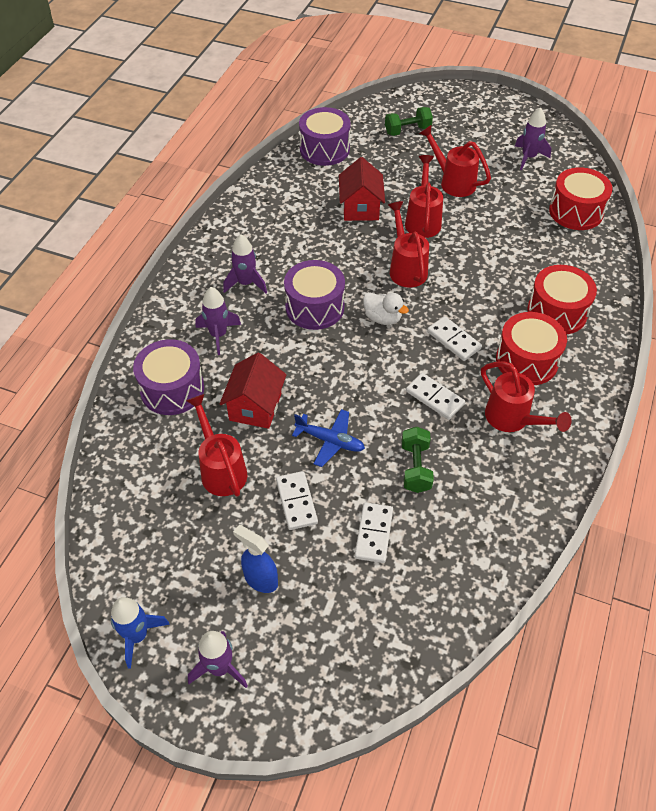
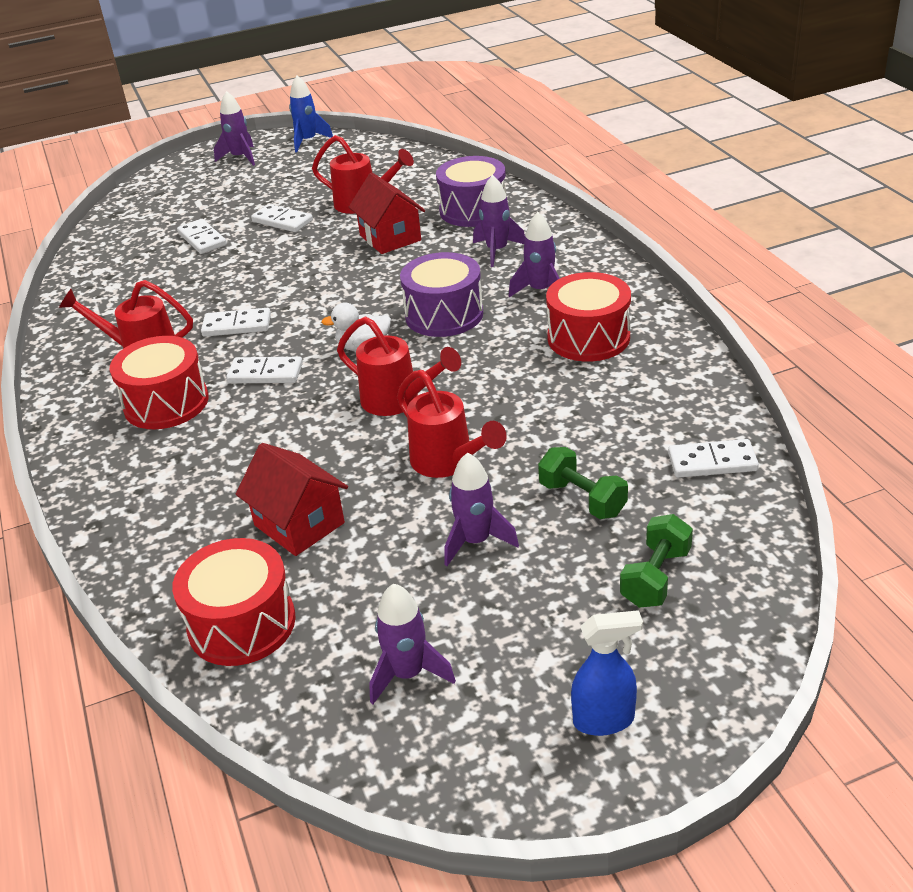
camera: 140 degrees right, 15 degrees down
(260, 579) = (260, 188): blue spray bottle -> blue spray bottle (604, 720)
(324, 149) = (712, 462): purple drum -> white domino
(330, 441) = (299, 256): blue plane -> none
(360, 208) = (544, 425): red house -> red house (299, 524)
(415, 467) = (206, 281): green dumbbell -> green dumbbell (582, 499)
(453, 182) = (475, 541): red watering can -> purple rocket
(557, 312) = (166, 468): red drum -> red drum (588, 337)

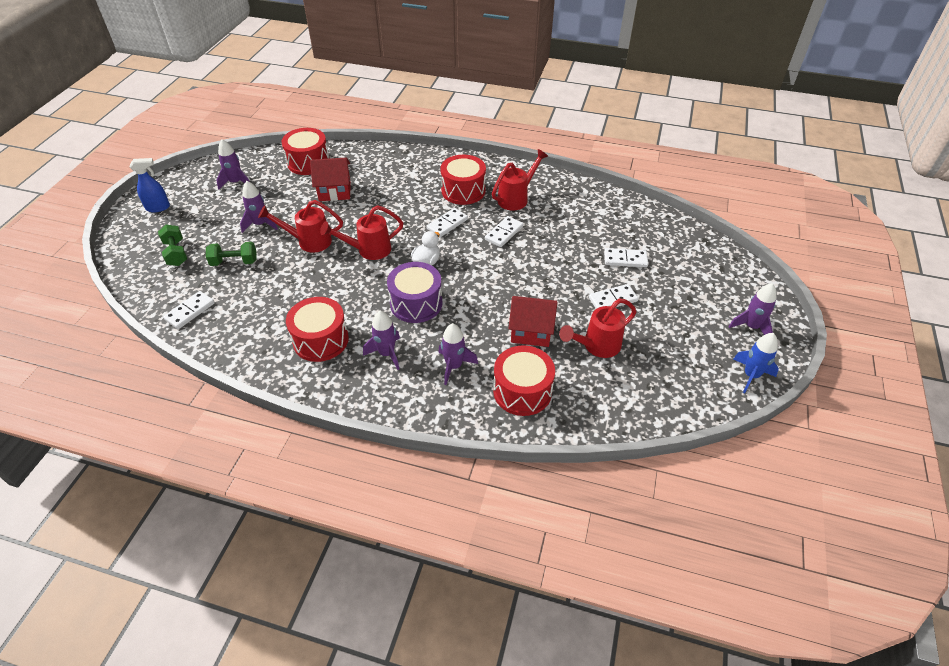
camera: 125 degrees right, 10 degrees up
(473, 210) = (522, 391): purple drum -> red drum
(604, 720) = (158, 208): blue spray bottle -> blue spray bottle turned 135 degrees counterclockwise

